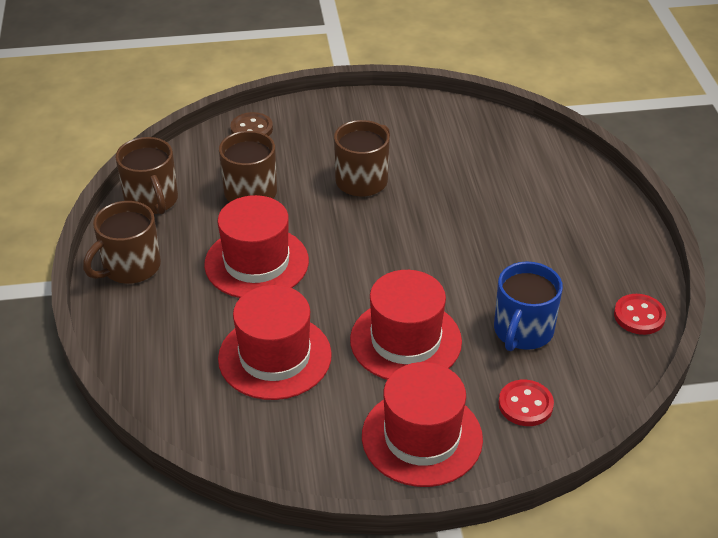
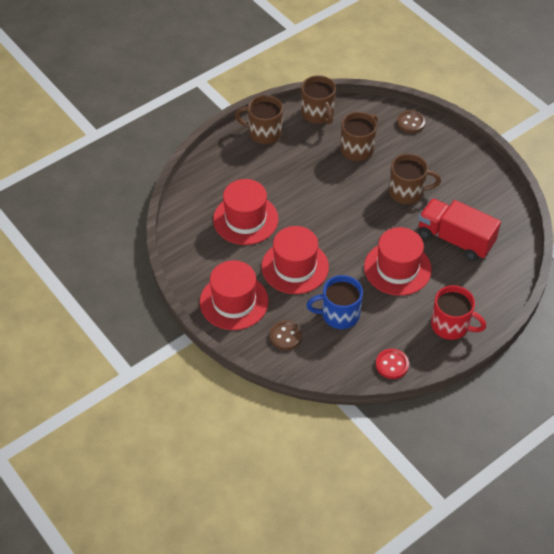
camera: 60 degrees right, 10 degrees up
(152, 201) = (318, 114): brown mug -> brown mug turned 60 degrees counterclockwise
(256, 262) = (305, 179): red hat -> red hat (397, 268)
(472, 174) = (455, 239): none -> red truck
(525, 405) = (285, 336): red button -> brown button
(606, 236) = (451, 325): none -> red mug

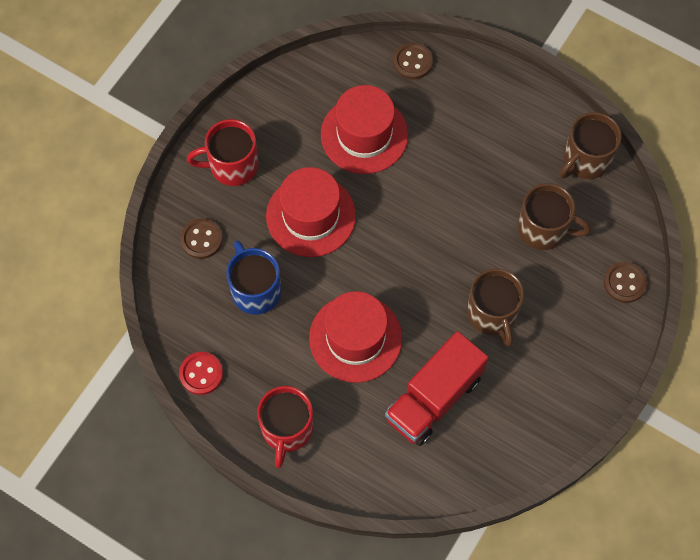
camera: 70 degrees right, 15 degrees up
(202, 177) = (412, 62): none -> brown button
(234, 301) = (232, 165): red hat -> red mug
(264, 132) = (520, 106): brown mug -> none
(455, 239) = (433, 398): red truck -> red truck turned 150 degrees counterclockwise

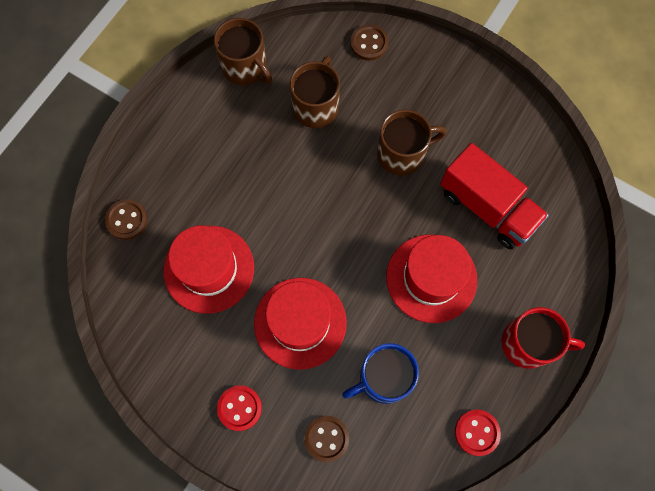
camera: 90 degrees left, 5 degrees up
(232, 165) = (239, 408): red mug -> red button

